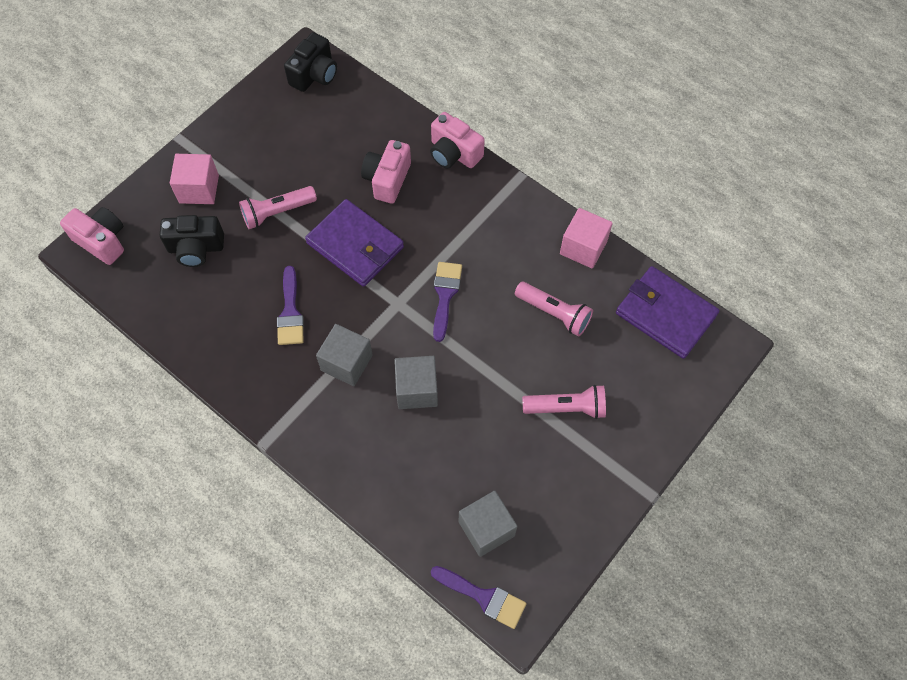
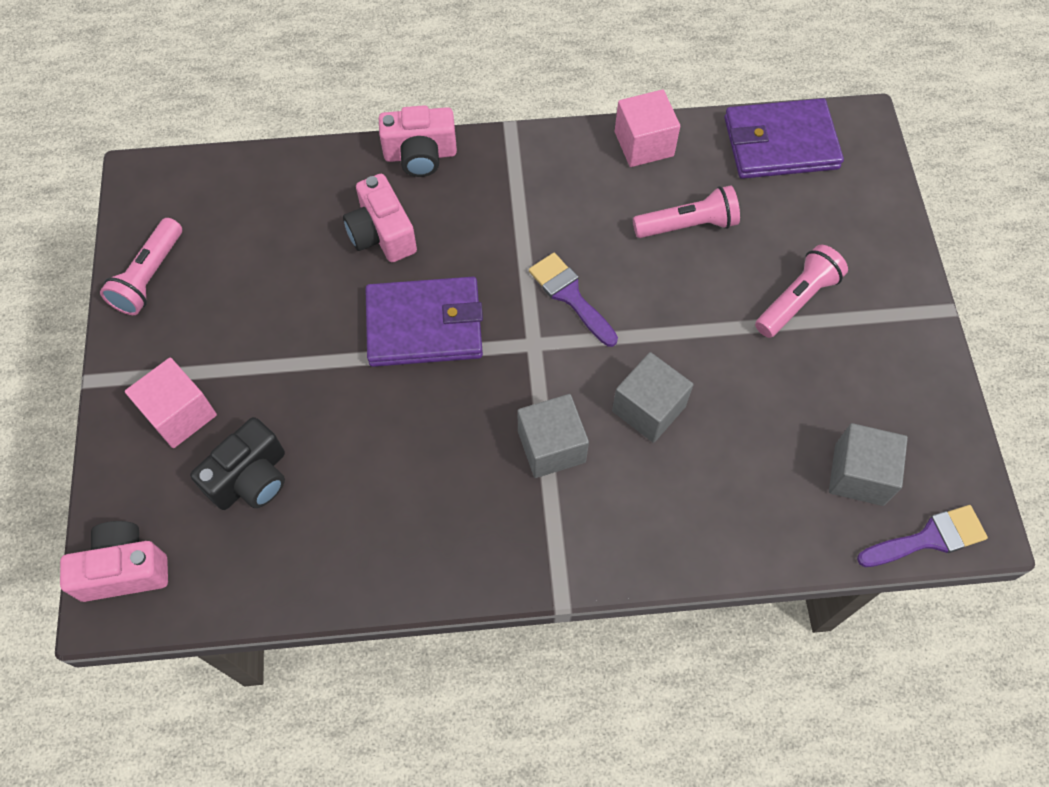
camera: 45 degrees left, 0 degrees up
(277, 212) = (301, 363): pink flashlight -> pink flashlight (149, 276)
(290, 312) = (435, 450): purple brush -> none
(314, 74) = (177, 191): black camera -> none

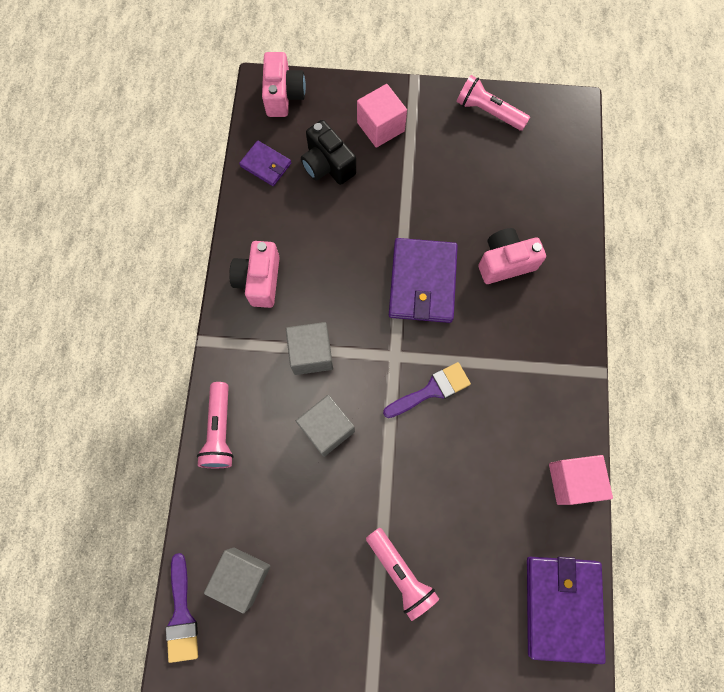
camera: 100 degrees right, 10 degrees up
(257, 571) = (266, 165): none -> purple wallet
(420, 155) = (576, 299): pink camera -> pink camera (259, 280)
(687, 225) = (484, 499): pink flashlight -> pink flashlight (220, 430)

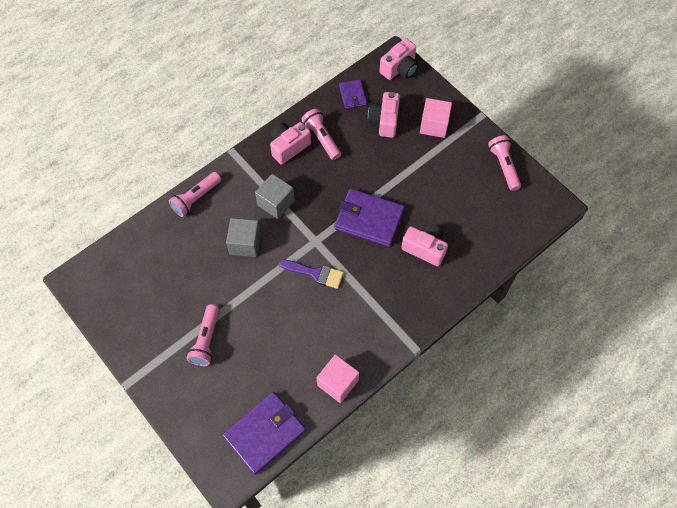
camera: 45 degrees right, 10 degrees down
(182, 615) = (93, 261): purple brush -> none
(242, 576) = (136, 271): grey cube -> none
(284, 240) = (322, 138): none -> pink flashlight
(327, 165) = (384, 121): black camera -> pink camera
(422, 282) = (369, 219): purple wallet -> purple wallet turned 60 degrees clockwise

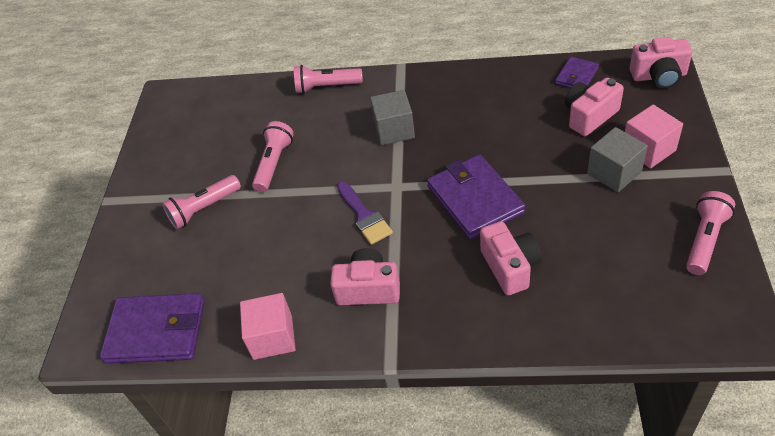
camera: 50 degrees right, 15 degrees down
(245, 243) = (327, 148): grey cube -> grey cube (614, 173)
(289, 147) = (459, 89): pink camera -> pink camera (368, 289)
(322, 138) = (501, 98): pink flashlight -> pink flashlight (274, 164)

